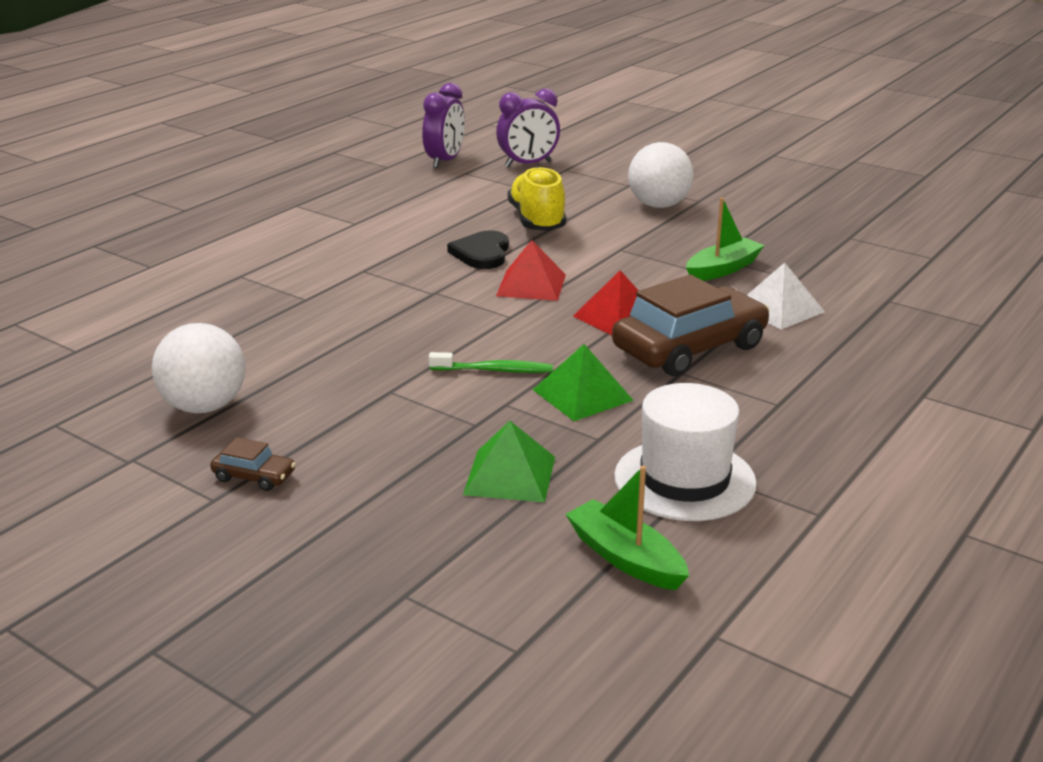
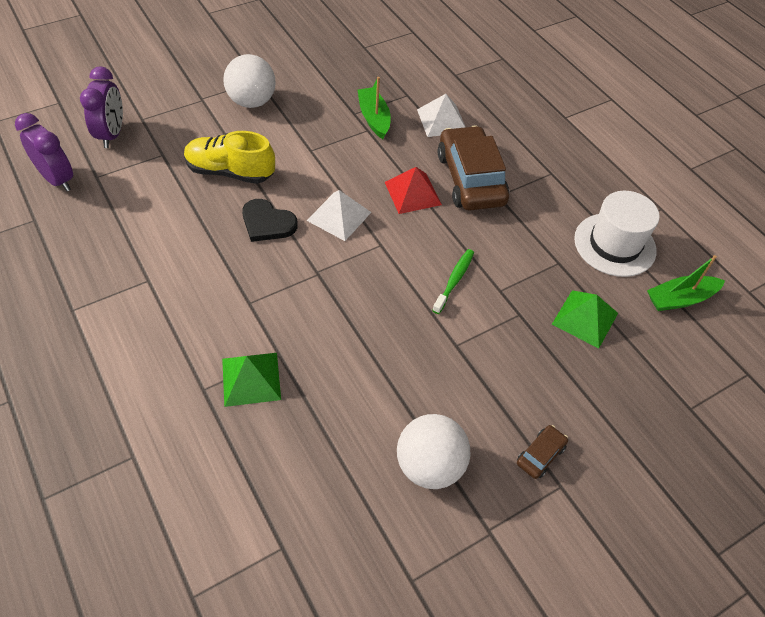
camera: 70 degrees left, 25 degrees up
(531, 285) = (339, 216): red pyramid -> white pyramid
(582, 394) = (505, 250): green pyramid -> green pyramid (251, 378)

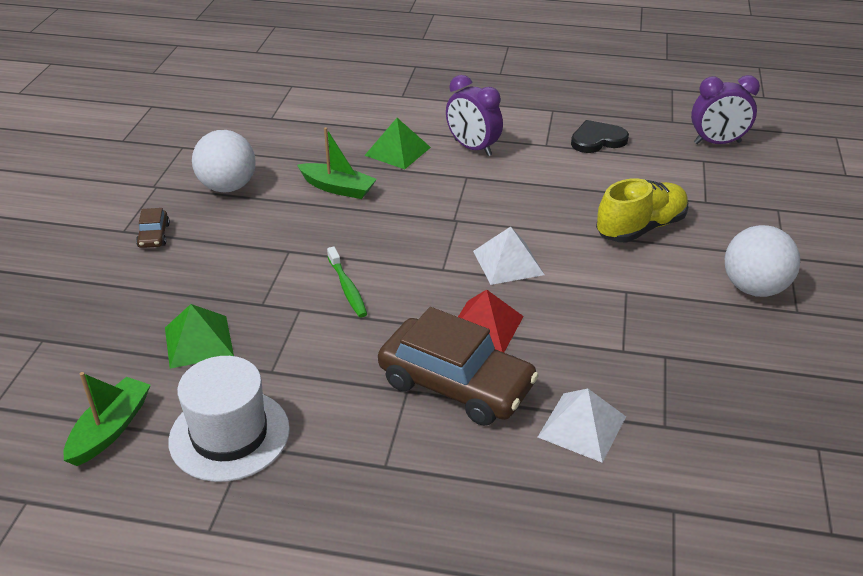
camera: 135 degrees right, 15 degrees down
(112, 134) = (764, 186): purple clock -> purple clock (472, 148)
(267, 223) = (546, 220): black heart -> black heart (597, 140)
(374, 118) = (640, 367): green boat -> green boat (338, 188)

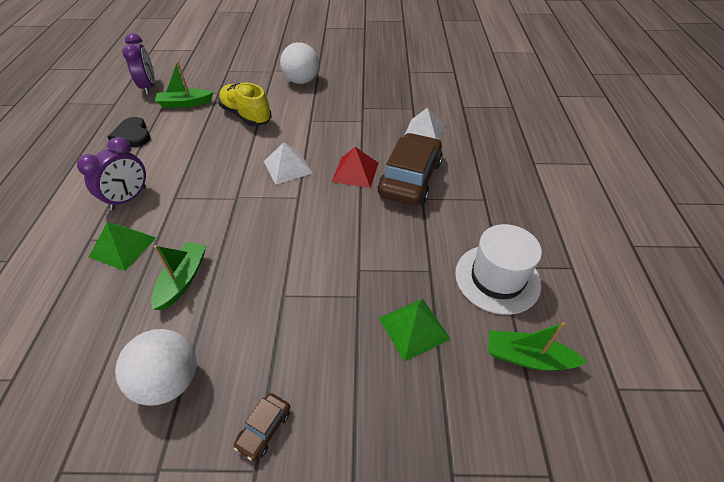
camera: 100 degrees left, 10 degrees up
(154, 235) = (264, 428): brown car -> brown car turned 135 degrees clockwise
(347, 288) = (328, 245): green toothbrush -> none
(673, 174) = (185, 103): none -> green boat

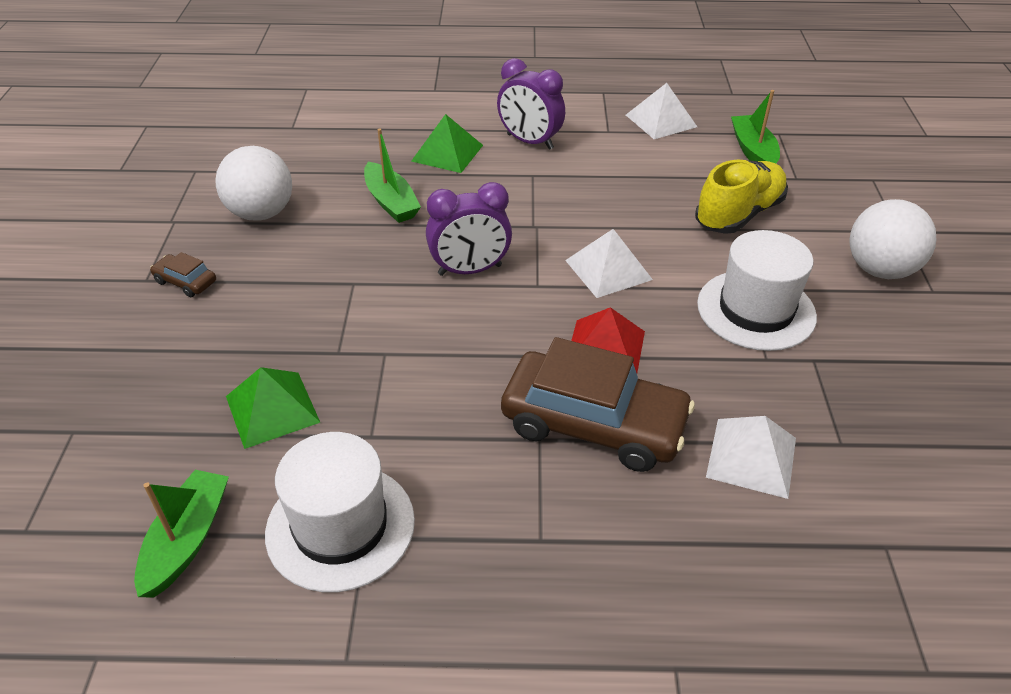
camera: 90 degrees right, 5 degrees down
(132, 135) = (661, 120): black heart -> white pyramid
(149, 87) = (786, 113): purple clock -> purple clock (470, 270)
(183, 280) = (391, 202): green boat -> green boat turned 45 degrees clockwise
(327, 119) = (756, 310): none -> white hat

